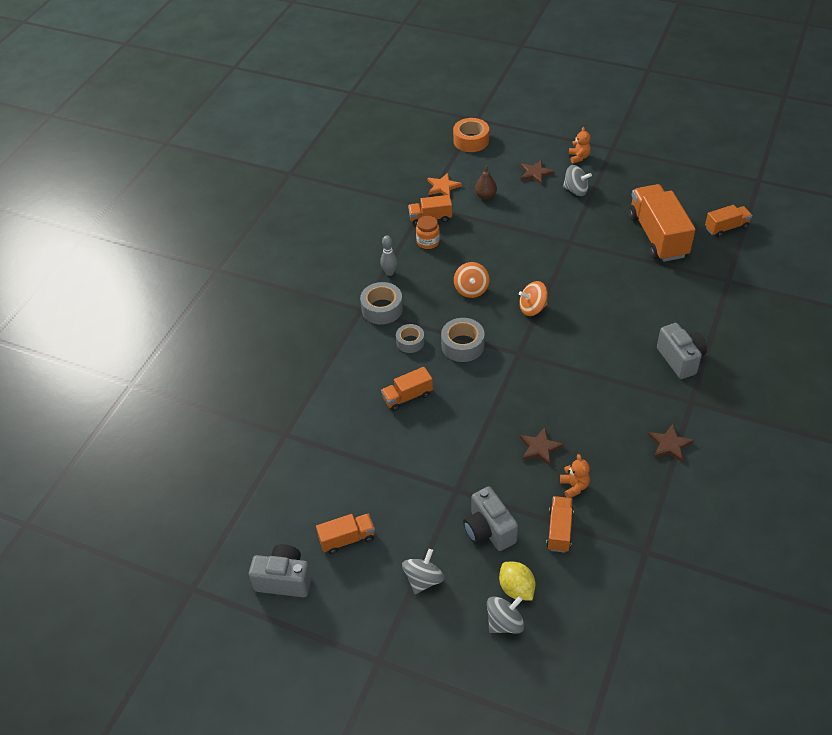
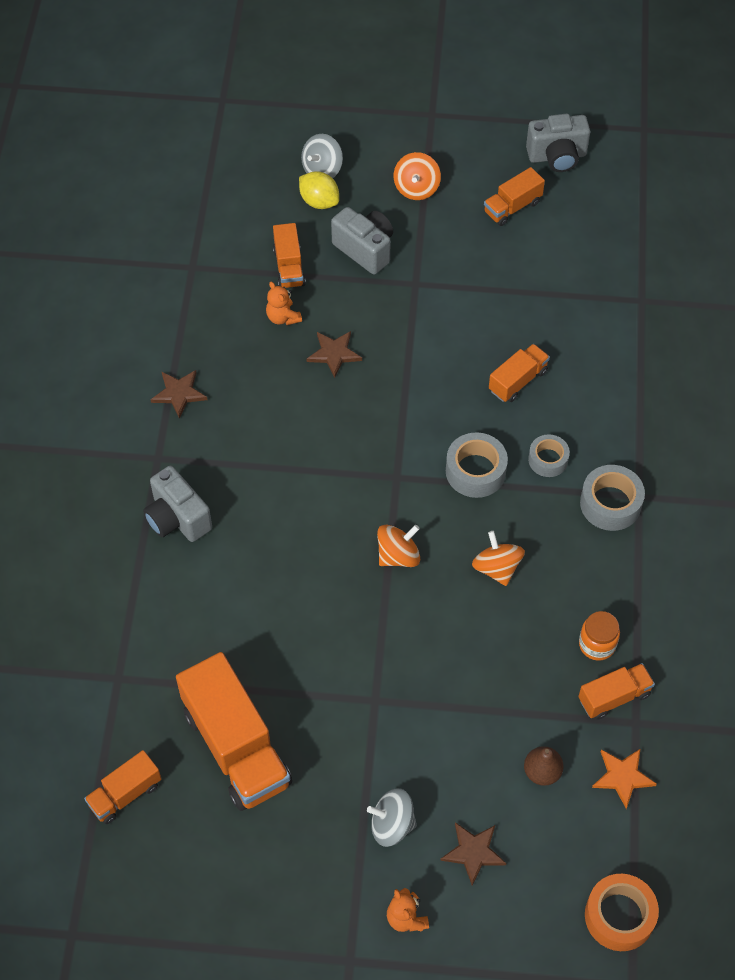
camera: 160 degrees right, 10 degrees up
(389, 273) = (629, 570): grey bowling pin -> none
(423, 579) = (416, 188): grey spinning top -> orange spinning top

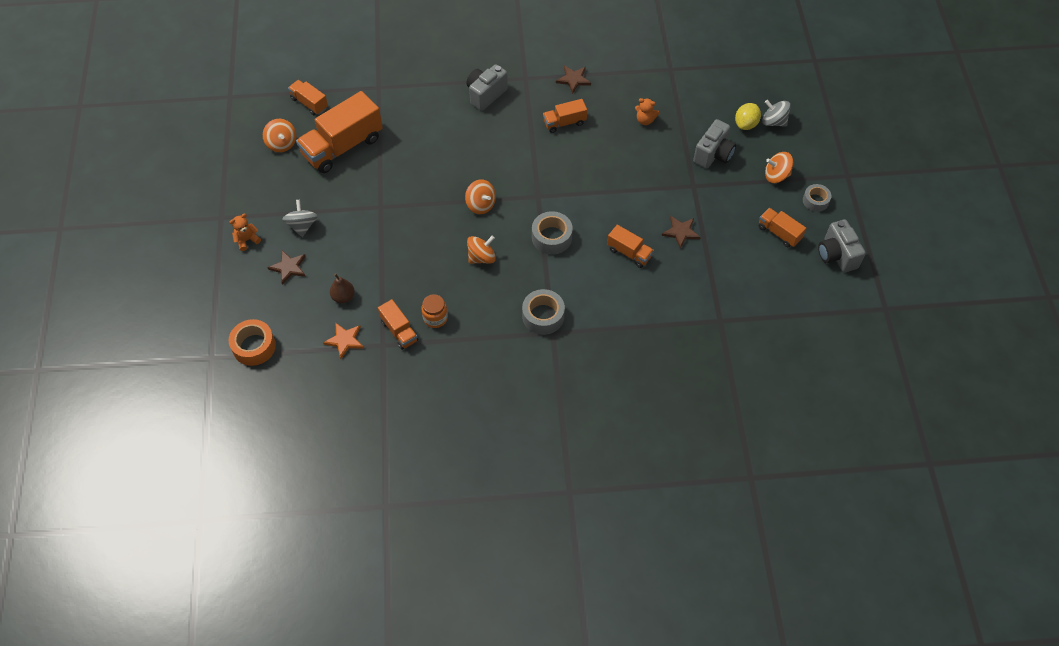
camera: 80 degrees right, 0 degrees up
(207, 847) = (282, 143): none -> orange spinning top
(283, 317) = (645, 120): orange teddy bear -> orange teddy bear turned 120 degrees counterclockwise
(289, 267) = (686, 117): orange truck -> orange truck (564, 122)
(334, 354) = (624, 150): brown star -> brown star (681, 232)
(548, 460) = (570, 277): grey tape -> grey tape (815, 201)

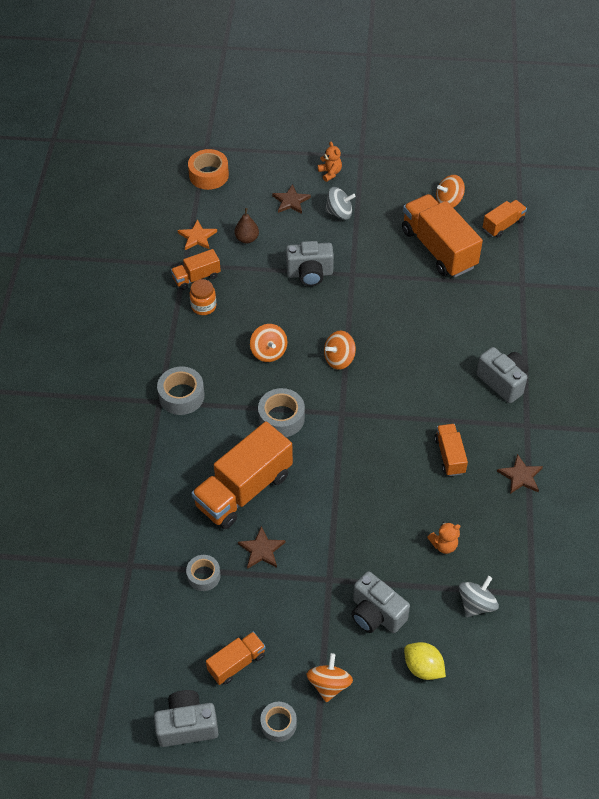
camera: 100 degrees right, 5 degrees down
(384, 239) = (310, 274): none -> grey camera
(629, 253) = (244, 490): orange truck -> orange truck, size x1.95
(645, 120) = (444, 545): orange teddy bear -> orange teddy bear turned 135 degrees counterclockwise
(714, 267) = (203, 576): none -> grey tape
(773, 122) = (423, 706): grey spinning top -> grey spinning top (476, 604)

